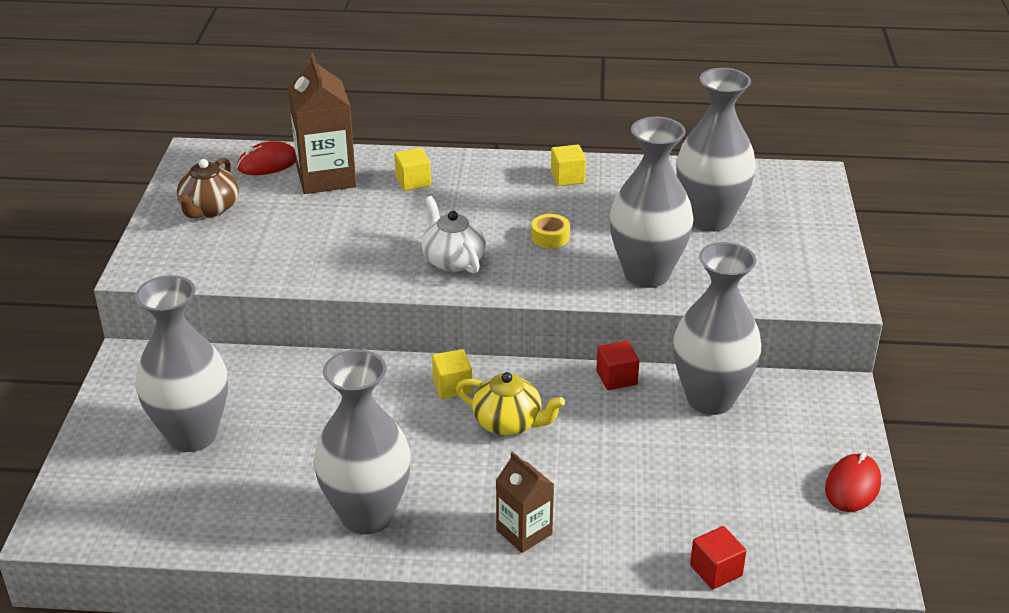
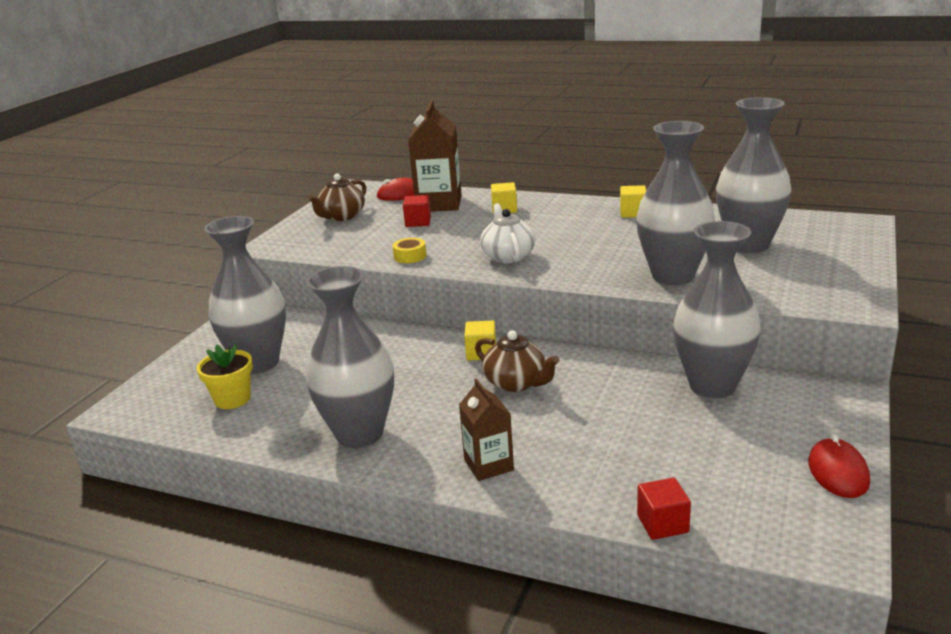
camera: 20 degrees right, 10 degrees down
(190, 491) = (232, 399): none -> yellow flower pot
(508, 423) = (516, 383): yellow teapot -> brown teapot
(550, 237) = (598, 247): yellow tape -> yellow tape (410, 256)
(616, 378) = (629, 361): red cube -> red cube (418, 222)
(852, 486) = (838, 472): red mouse -> red mouse turned 45 degrees counterclockwise

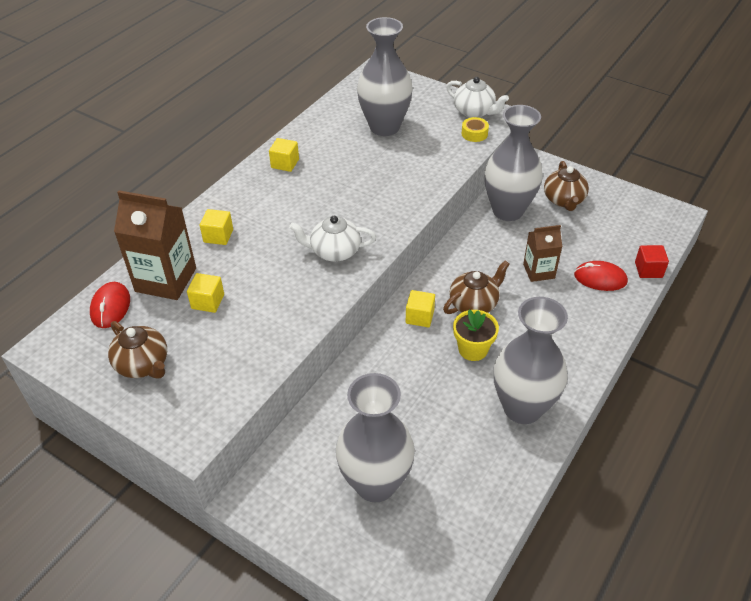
camera: 80 degrees left, 20 degrees up
(232, 399) = (440, 504): yellow flower pot -> yellow flower pot (473, 349)
(410, 256) = (296, 317): yellow tape -> yellow tape (474, 134)
(418, 222) = (208, 301): red cube -> yellow cube
(488, 465) = (578, 336): brown carton -> brown carton (539, 271)
(673, 276) = (420, 174): grey vase -> none
(776, 429) = (564, 200): none -> brown teapot
(838, 472) = (609, 192): red mouse -> red mouse (600, 278)
(847, 289) = (474, 112): none -> white teapot

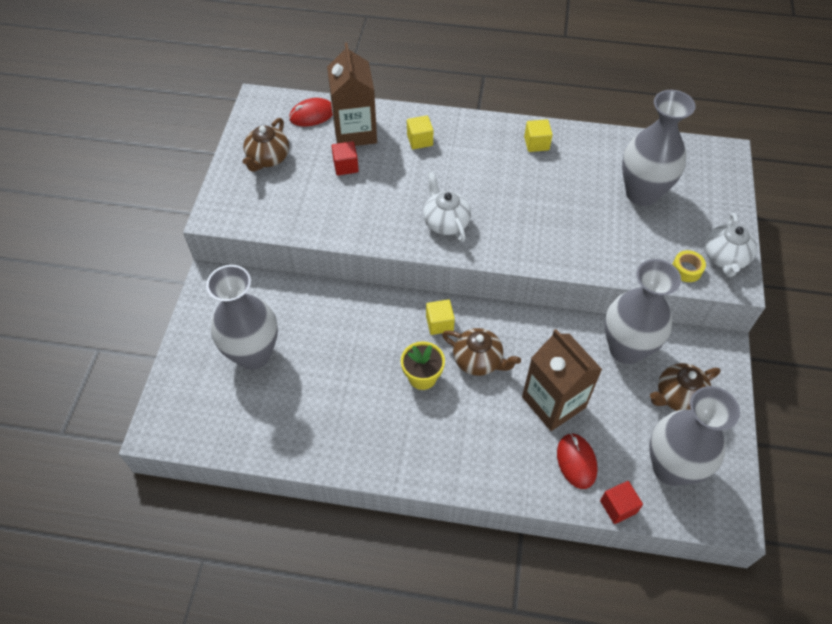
camera: 65 degrees right, 10 degrees up
(208, 301) = (345, 166): yellow cube -> red cube
(522, 408) = (374, 437): grey vase -> grey vase (671, 468)
(539, 271) = (553, 402): brown carton -> brown carton, size x1.68

